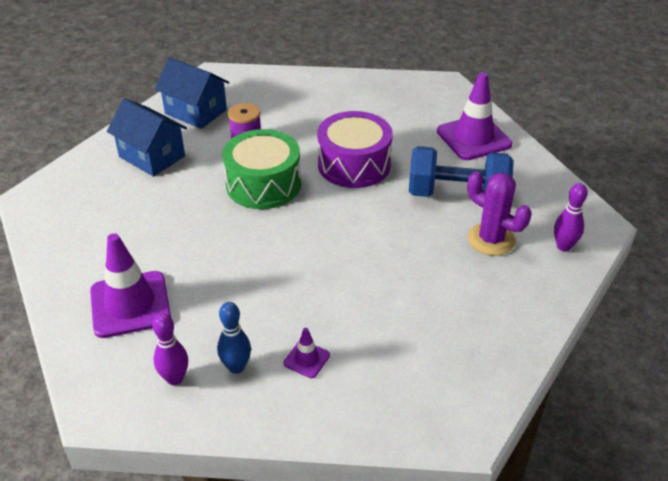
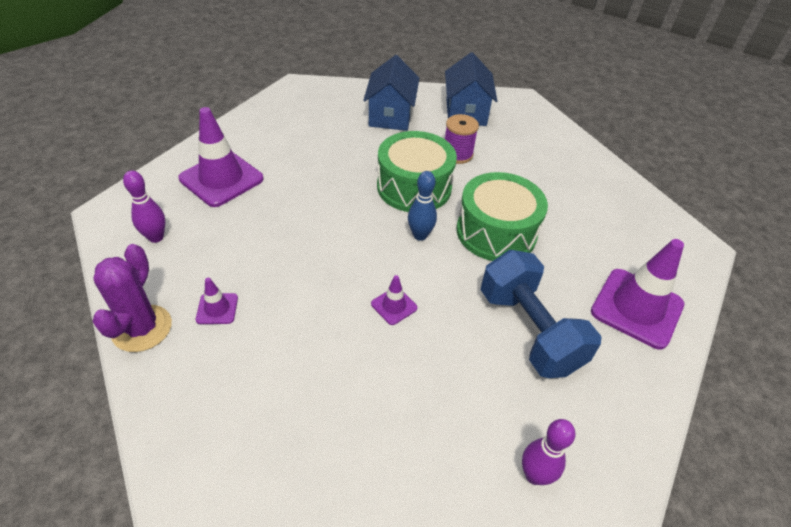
camera: 55 degrees right, 5 degrees up
(236, 367) = (185, 267): blue bowling pin -> blue bowling pin (420, 235)
(354, 165) = (496, 232): purple drum -> green drum
(385, 251) = (394, 306): none -> purple traffic cone
(491, 239) = (484, 391): purple cactus -> purple cactus (142, 328)

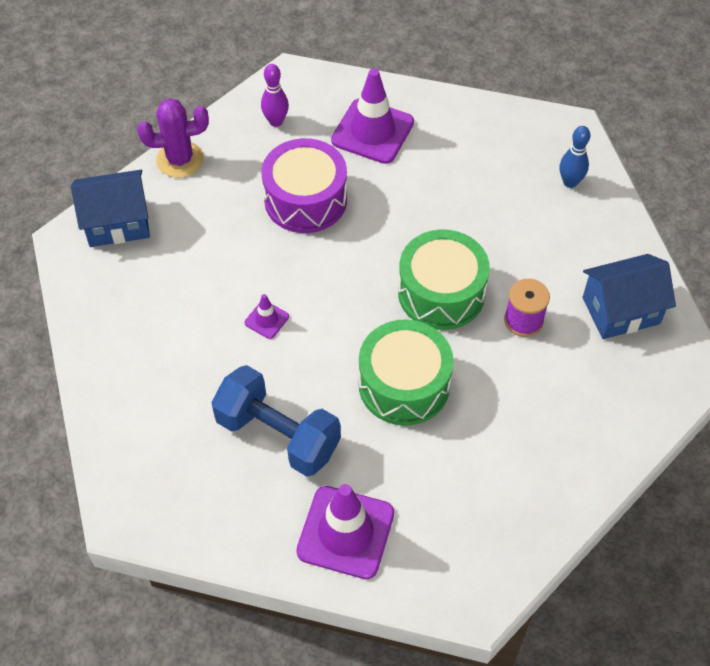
camera: 75 degrees right, 10 degrees up
(217, 309) = (216, 197): purple traffic cone -> none
(267, 241) = (305, 200): none -> purple drum
(391, 115) = (564, 235): blue house -> blue house (117, 223)
(420, 235) = (367, 317): blue bowling pin -> blue bowling pin (570, 182)
(528, 330) = (278, 435): blue dumbbell -> blue dumbbell turned 75 degrees clockwise
(534, 475) = (132, 459): purple bowling pin -> none

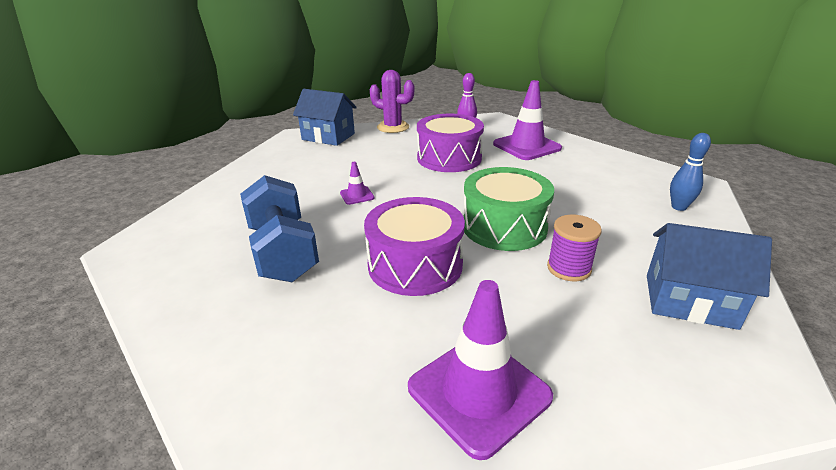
camera: 35 degrees right, 25 degrees down
(345, 532) = (242, 340): purple traffic cone -> purple traffic cone (479, 392)
(404, 384) = (415, 265): green drum -> purple drum

